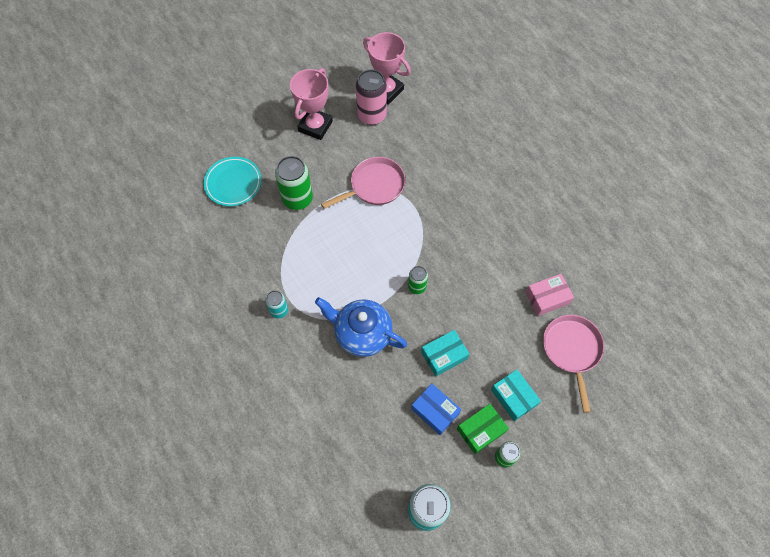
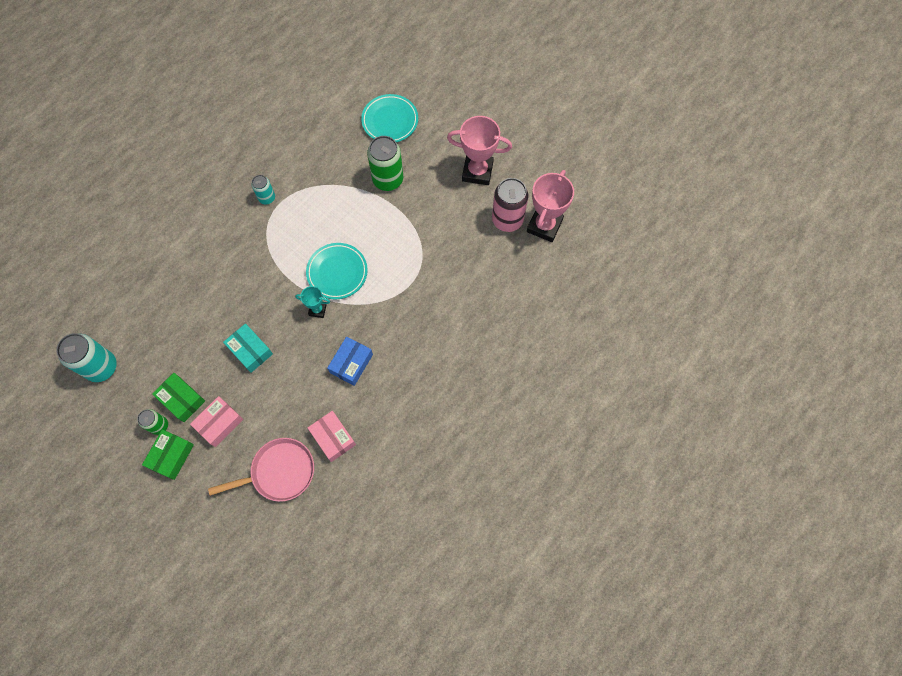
camera: 75 degrees right, 5 degrees up
(362, 334) = (258, 273): blue teapot -> none
(374, 186) = (421, 244): pink pan -> none
(382, 262) = (337, 272): none -> turquoise plate
(417, 287) = (317, 310): green can -> turquoise trophy
(435, 411) = (194, 354): blue box -> blue box (351, 363)
(513, 397) = (219, 423): turquoise box -> pink box
(538, 450) = (171, 456): none -> green box

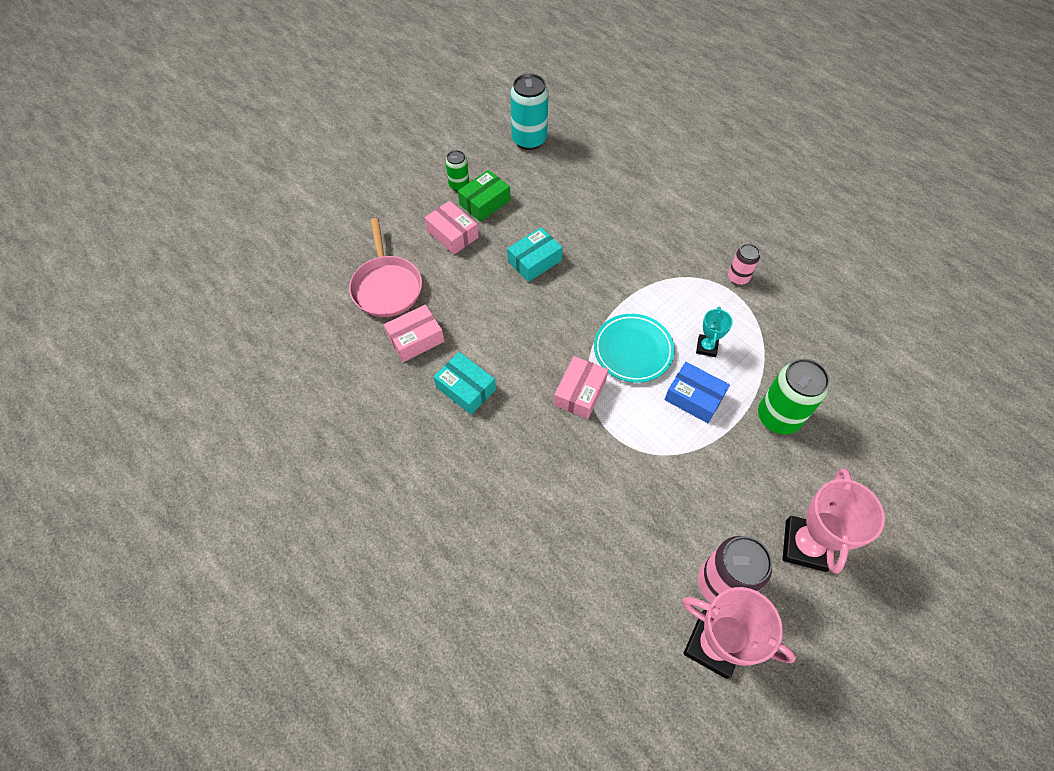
camera: 95 degrees right, 10 degrees down
(171, 456) = (424, 195): green box -> none
(267, 198) = (738, 278): turquoise can -> pink can
(317, 310) = (582, 327): turquoise trophy -> turquoise trophy (706, 347)
(351, 363) = (507, 361): blue box -> blue box (694, 398)
(376, 308) = (580, 393): none -> pink box
(377, 392) = (466, 388): none -> turquoise box
(390, 121) = (879, 425): turquoise plate -> none

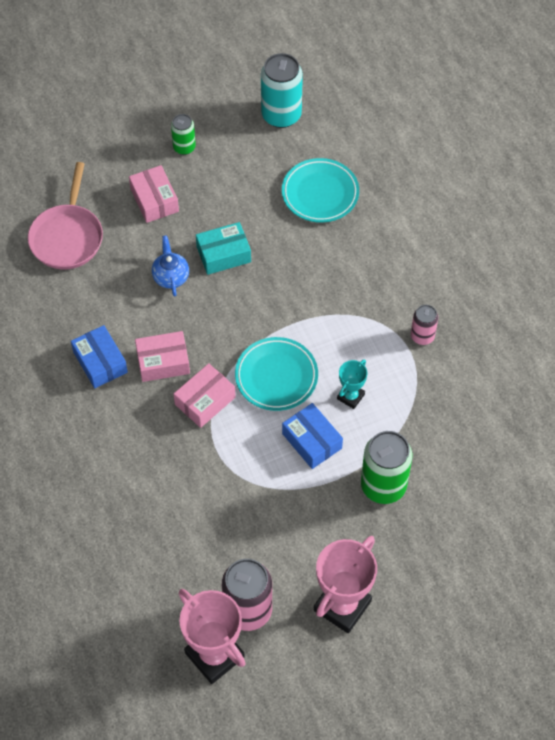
camera: 20 degrees right, 0 degrees up
(416, 339) = (74, 299): pink box -> pink box (163, 362)
(466, 388) = (100, 362): turquoise box -> blue box
(484, 202) = (202, 175): green box -> none
(496, 293) = (171, 277): none -> blue teapot
(592, 190) = (320, 193): none -> turquoise plate

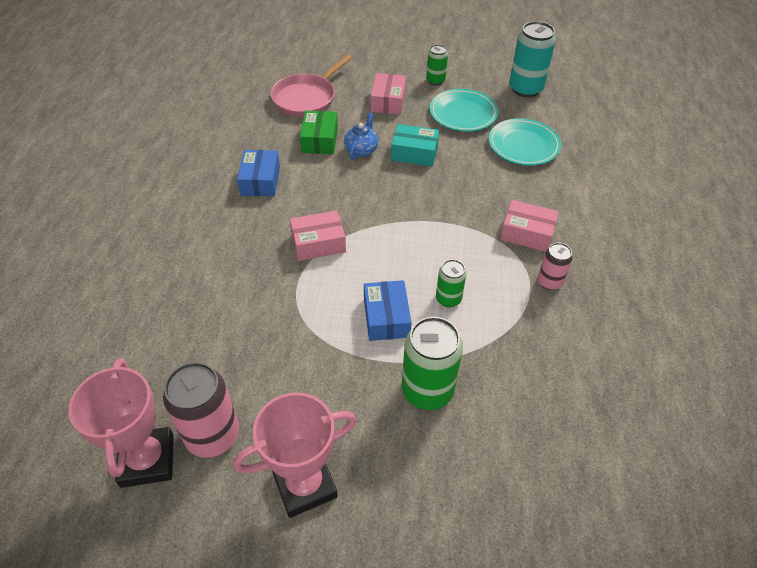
camera: 30 degrees right, 10 degrees down
(121, 284) = (319, 140): none -> green box
(163, 362) = (308, 201): pink box -> pink box (527, 233)
(276, 376) = (392, 253): turquoise plate -> turquoise plate (463, 114)
(350, 396) = (448, 299): turquoise trophy -> green can

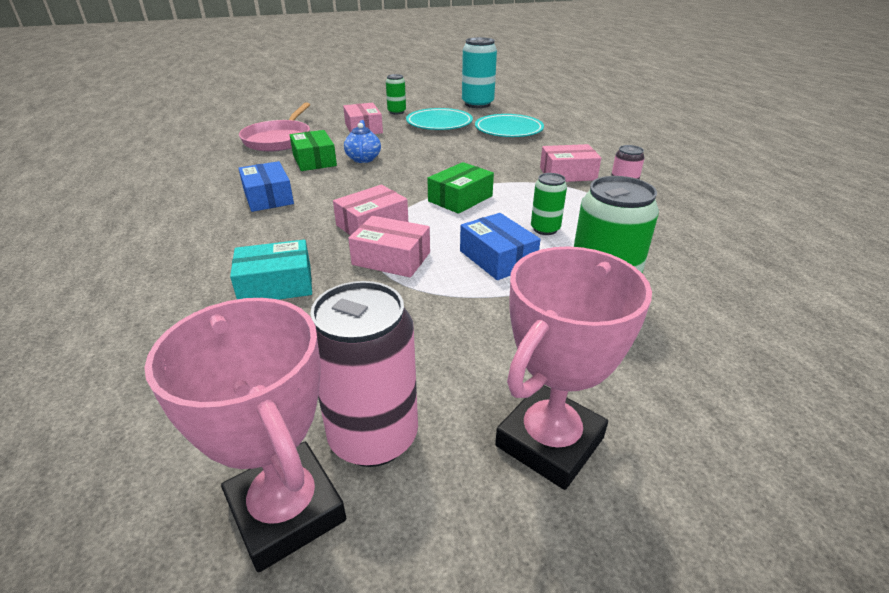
camera: 25 degrees left, 15 degrees down
(309, 288) = (391, 258): none -> pink box
(407, 235) = (460, 198): none -> green box
(414, 153) = (417, 151): turquoise box -> turquoise box (276, 285)

